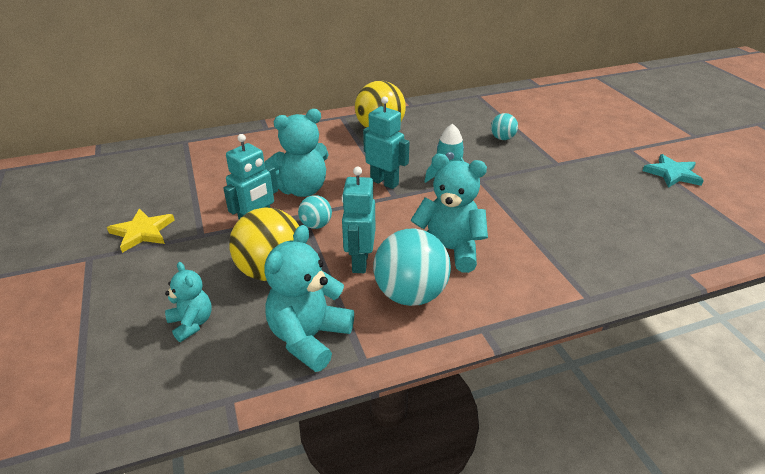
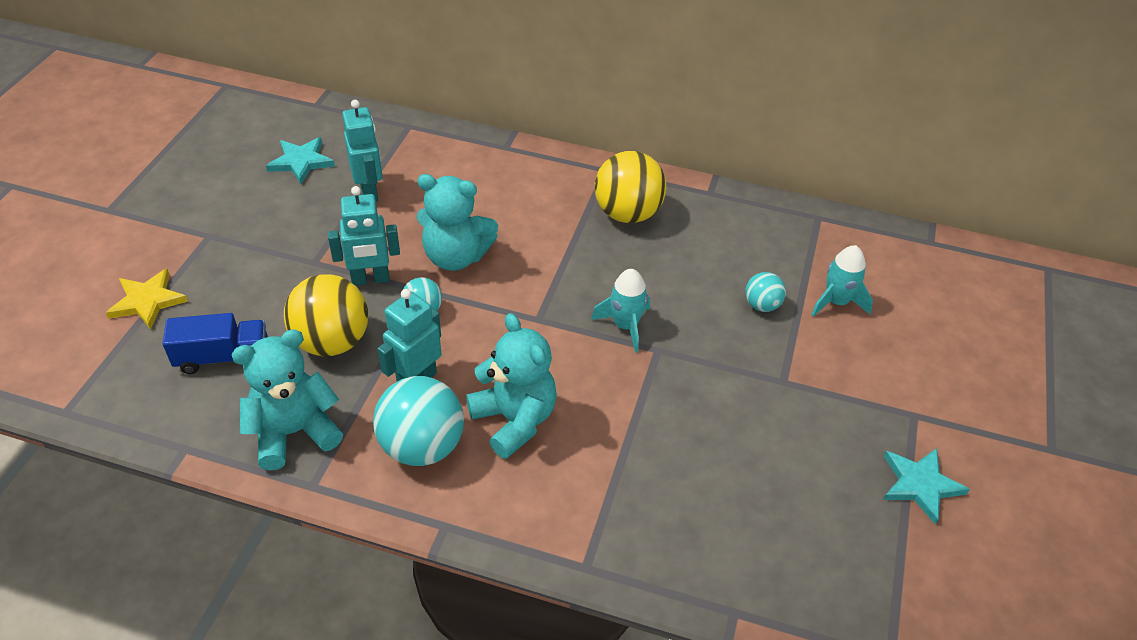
camera: 35 degrees right, 10 degrees up
(122, 187) = (301, 162): none -> turquoise star
(142, 232) = (271, 230): yellow star -> yellow star (147, 301)
(192, 323) = (223, 357): turquoise teddy bear -> blue truck
(384, 182) = (548, 294): turquoise robot -> turquoise robot (369, 192)
(533, 123) = (836, 302): none -> turquoise rocket

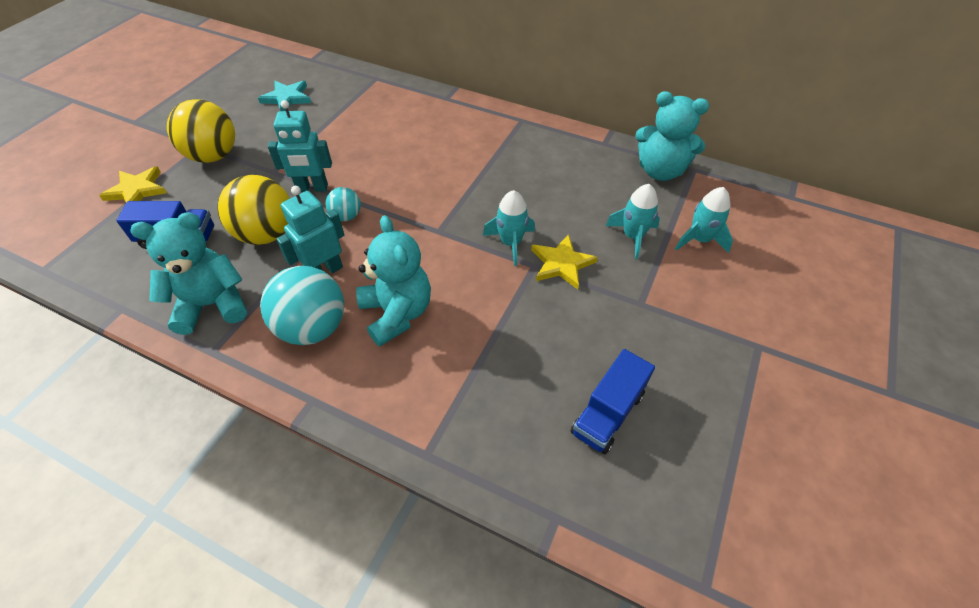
camera: 10 degrees right, 5 degrees up
(369, 192) = (331, 123): turquoise robot -> none
(456, 257) = (385, 176): turquoise teddy bear -> turquoise teddy bear (660, 171)
(627, 214) = (532, 154): yellow ball -> yellow ball (213, 156)
(688, 344) = (561, 264): none -> yellow star
(762, 305) = (632, 236): turquoise ball -> turquoise rocket
(768, 502) = (608, 413): none -> blue truck
(920, 485) = (757, 413): turquoise star -> none

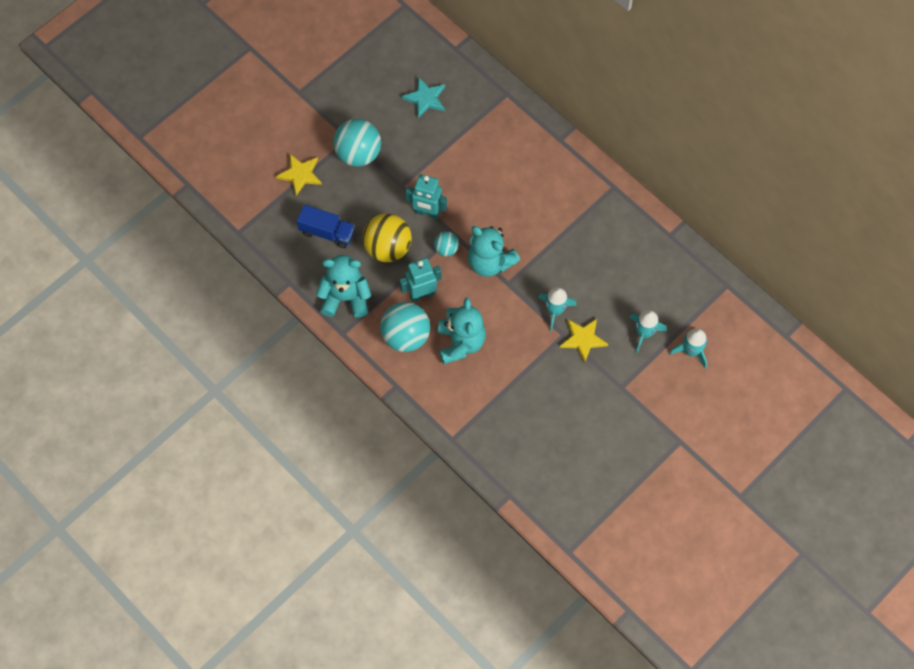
camera: 20 degrees right, 15 degrees up
(213, 156) = (358, 154): yellow ball -> turquoise ball
(608, 413) = (563, 450): blue truck -> none
(660, 171) = (699, 278): turquoise teddy bear -> turquoise teddy bear (490, 262)

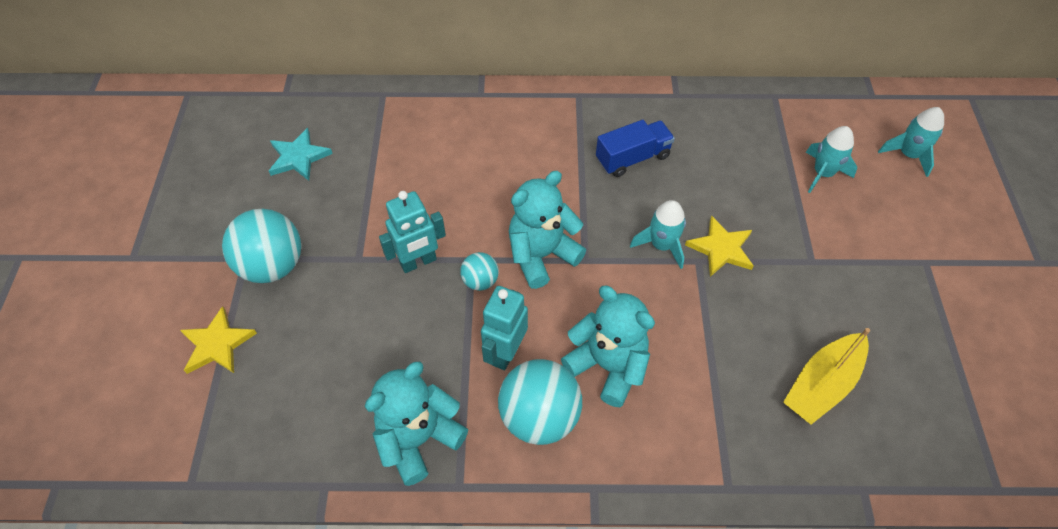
camera: 45 degrees left, 10 degrees down
(327, 232) = (317, 381): blue truck -> blue truck (632, 158)
(388, 248) = (412, 336): yellow ball -> none
(490, 262) = (541, 255): turquoise teddy bear -> turquoise teddy bear turned 150 degrees clockwise
(548, 441) = (822, 384): none -> yellow boat
(644, 333) = (764, 193): turquoise rocket -> turquoise rocket (908, 155)

